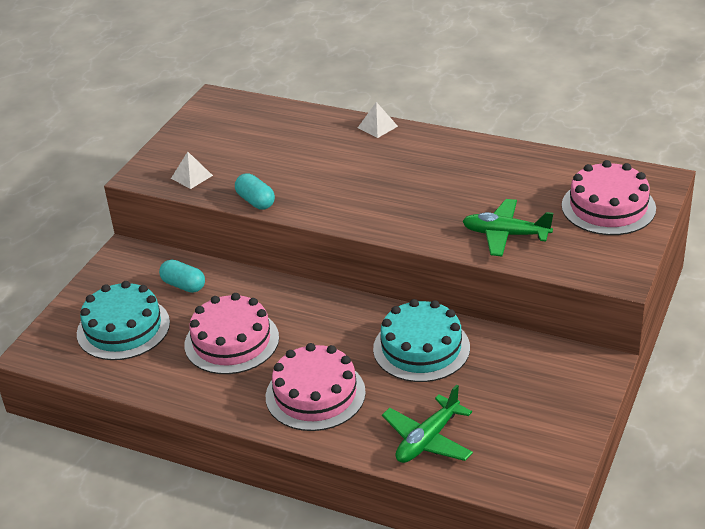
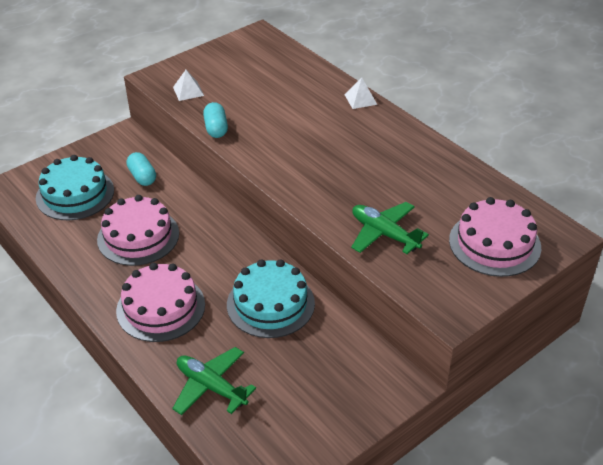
camera: 25 degrees right, 5 degrees up
(427, 440) = (211, 386): green plane -> green plane turned 60 degrees clockwise

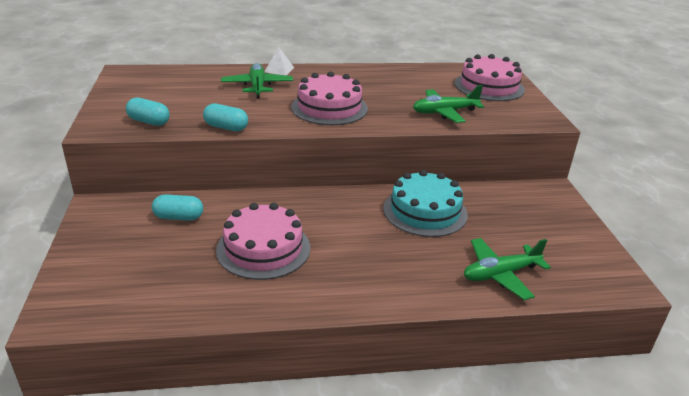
camera: 60 degrees left, 10 degrees down
(75, 194) = (144, 267): turquoise cake -> none
(161, 307) = (377, 268): pink cake -> pink cake (329, 108)
(188, 91) = (149, 122): white pyramid -> turquoise capsule
(309, 106) = (257, 86): none -> green plane

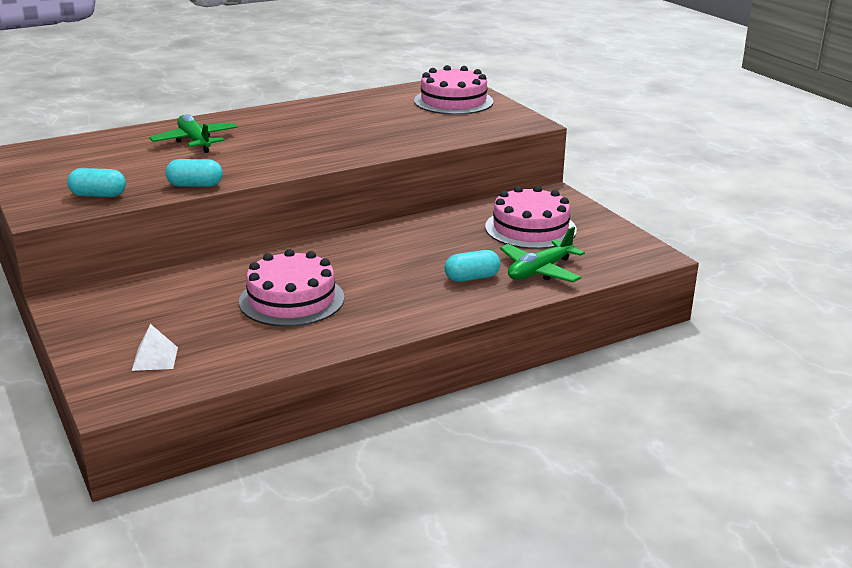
camera: 20 degrees left, 5 degrees down
(179, 217) = (174, 293): turquoise capsule -> turquoise capsule (472, 278)
(279, 69) = (205, 121): white pyramid -> white pyramid (155, 358)
(329, 108) = (296, 148): pink cake -> pink cake (530, 228)
(425, 211) = (438, 236): turquoise cake -> none
(444, 112) = (422, 132): green plane -> none

